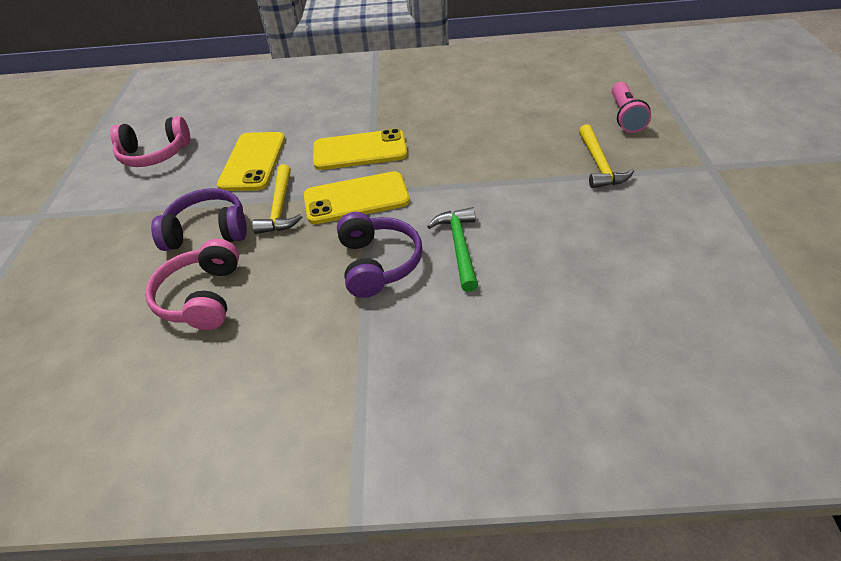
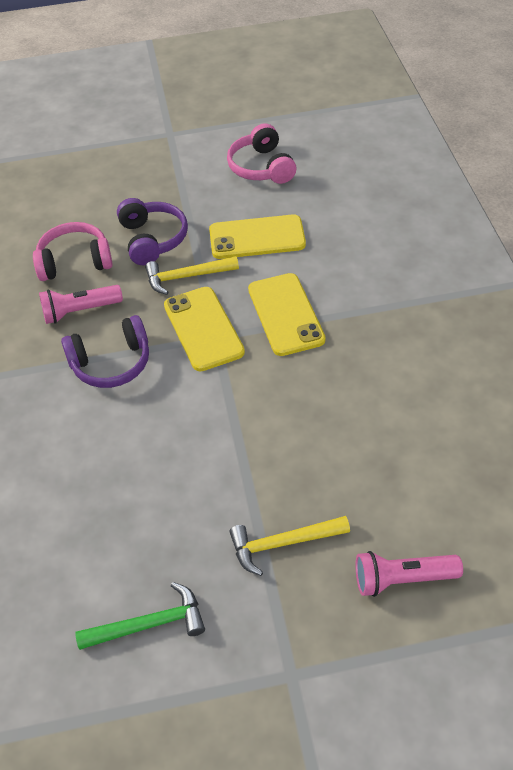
camera: 80 degrees right, 5 degrees up
(289, 291) = (80, 311): none -> pink flashlight
(459, 246) = (134, 420): green hammer -> green hammer (150, 624)

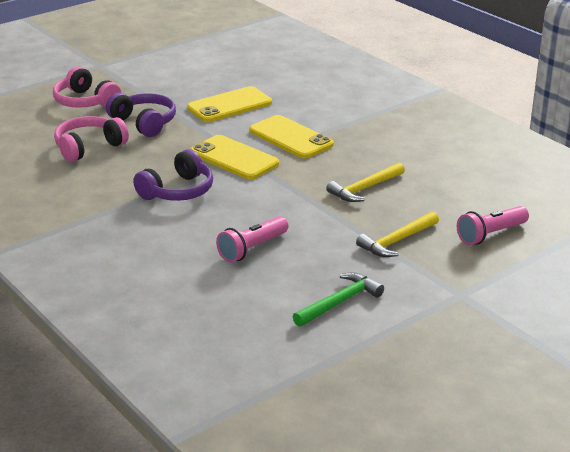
camera: 30 degrees left, 20 degrees down
(80, 311) = (122, 171): pink flashlight -> pink flashlight (252, 249)
(186, 277) = (193, 136): yellow hammer -> yellow hammer (364, 189)
(261, 167) = (196, 69): pink headphones -> pink headphones (85, 101)

